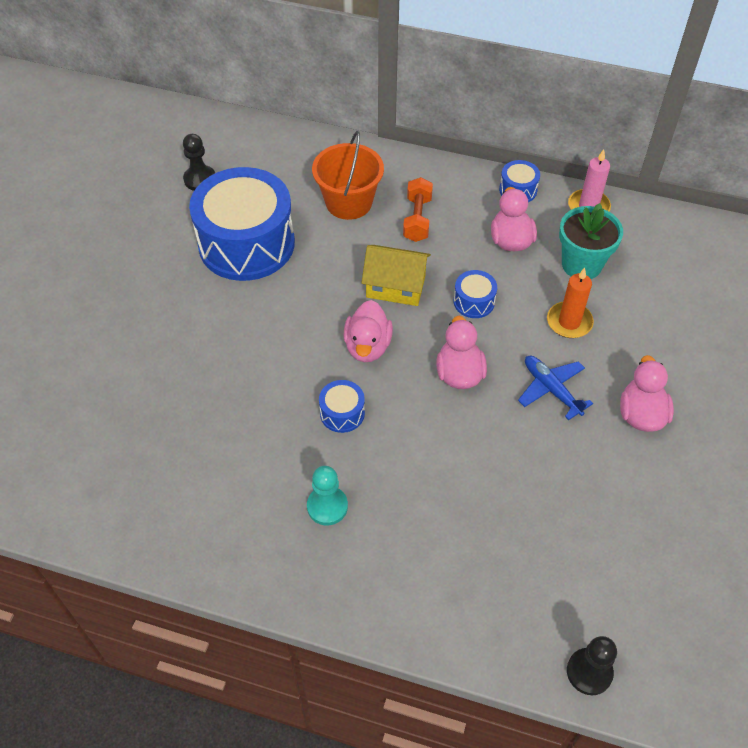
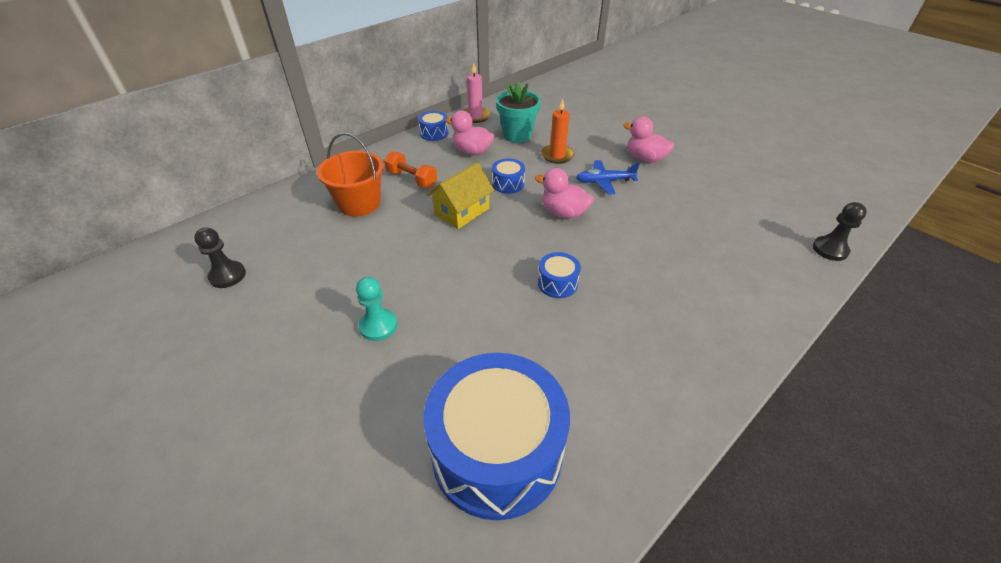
camera: 60 degrees left, 10 degrees down
(246, 243) = (335, 273): blue drum -> blue drum (497, 452)
(327, 506) = (643, 326): turquoise pawn -> turquoise pawn (378, 326)
(367, 346) = (504, 246): pink duck -> none

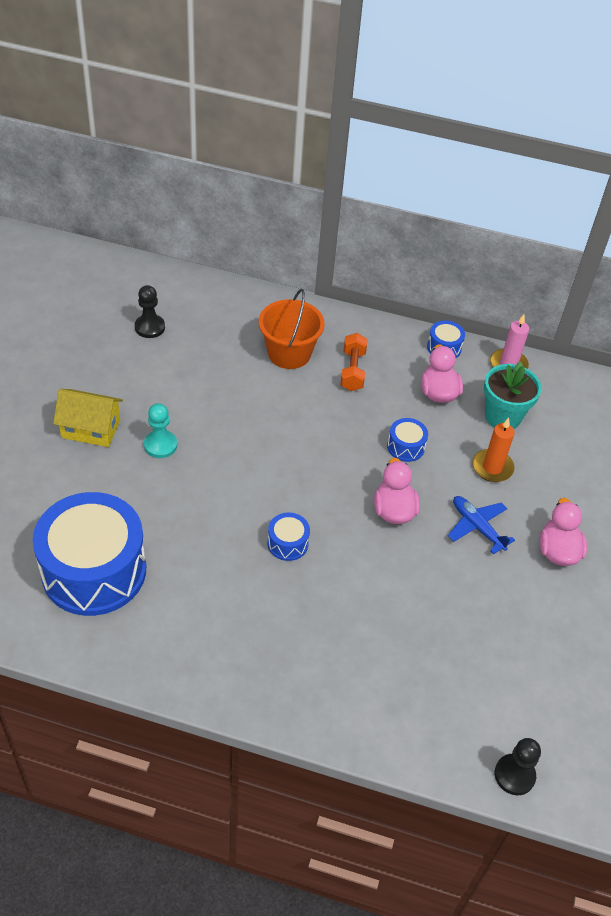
camera: 55 degrees right, 5 degrees up
(462, 212) = (334, 431): yellow house -> yellow house (91, 429)

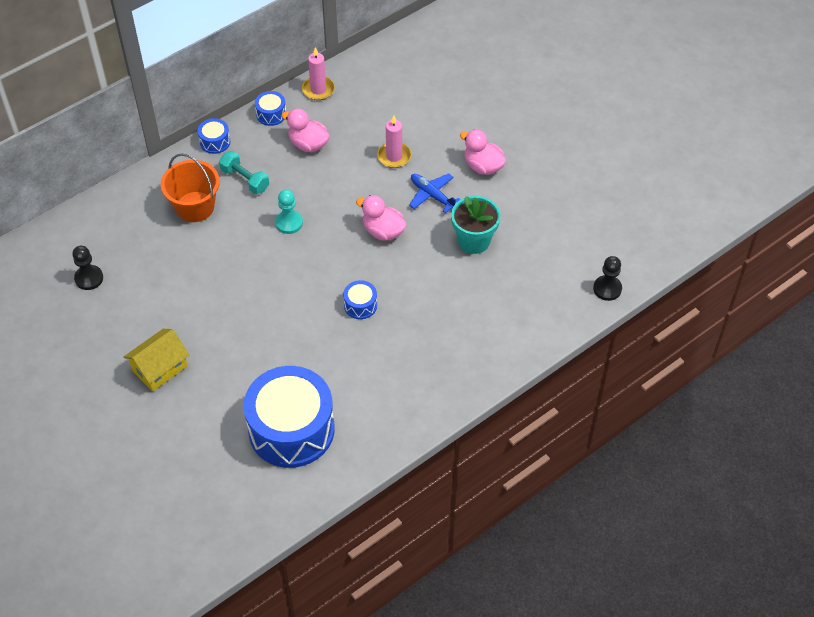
camera: 50 degrees left, 5 degrees up
(160, 445) = (213, 333): turquoise pawn -> turquoise pawn (289, 223)
(352, 370) = (245, 179): orange dumbbell -> turquoise dumbbell
(405, 447) = (337, 192): blue drum -> blue drum (215, 142)
(477, 527) = (432, 195): blue plane -> blue plane turned 45 degrees clockwise
(492, 467) = (394, 156): orange candle -> pink candle
(502, 417) = (358, 123): turquoise flower pot -> turquoise flower pot (474, 241)

